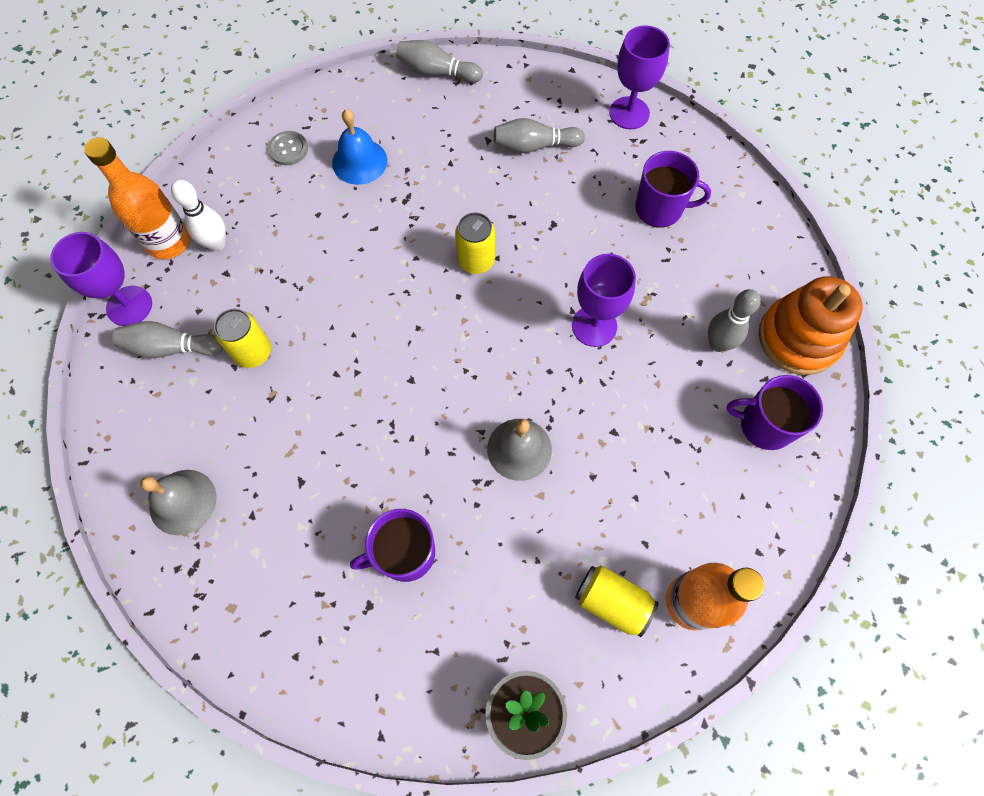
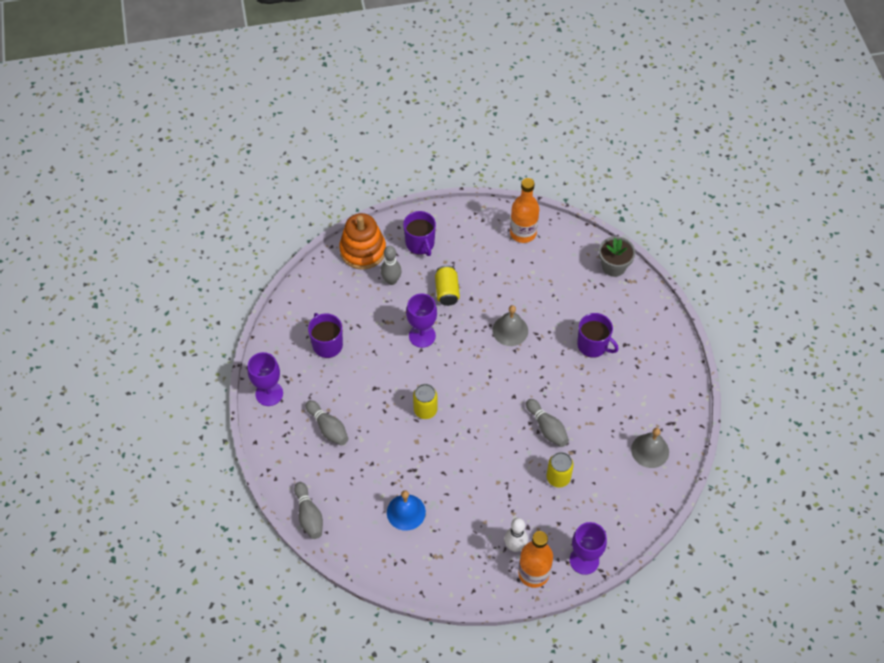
camera: 125 degrees left, 10 degrees down
(171, 347) = (587, 519): grey bowling pin -> grey bowling pin (547, 428)
(288, 149) = (426, 558): grey button -> none
(612, 602) = (547, 259): yellow can -> yellow can (447, 291)

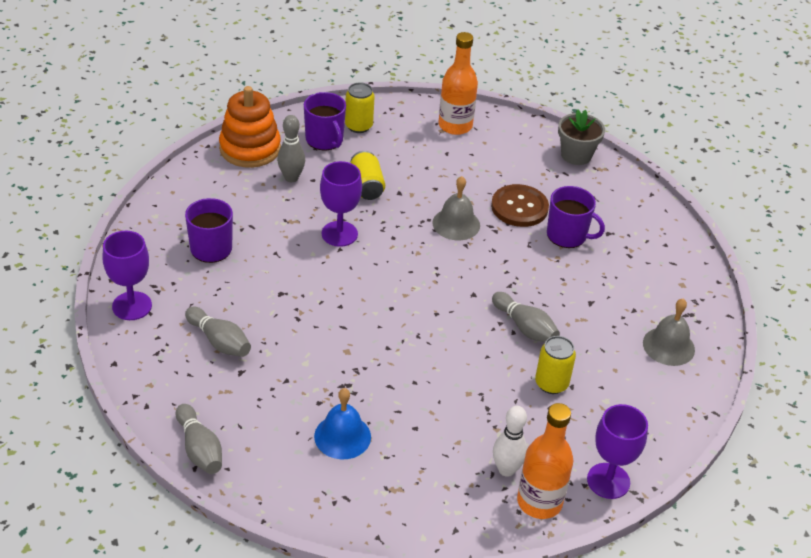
camera: 10 degrees left, 15 degrees down
(425, 410) = (354, 315): yellow can -> yellow can (358, 126)
(560, 316) = (519, 207): none -> brown button

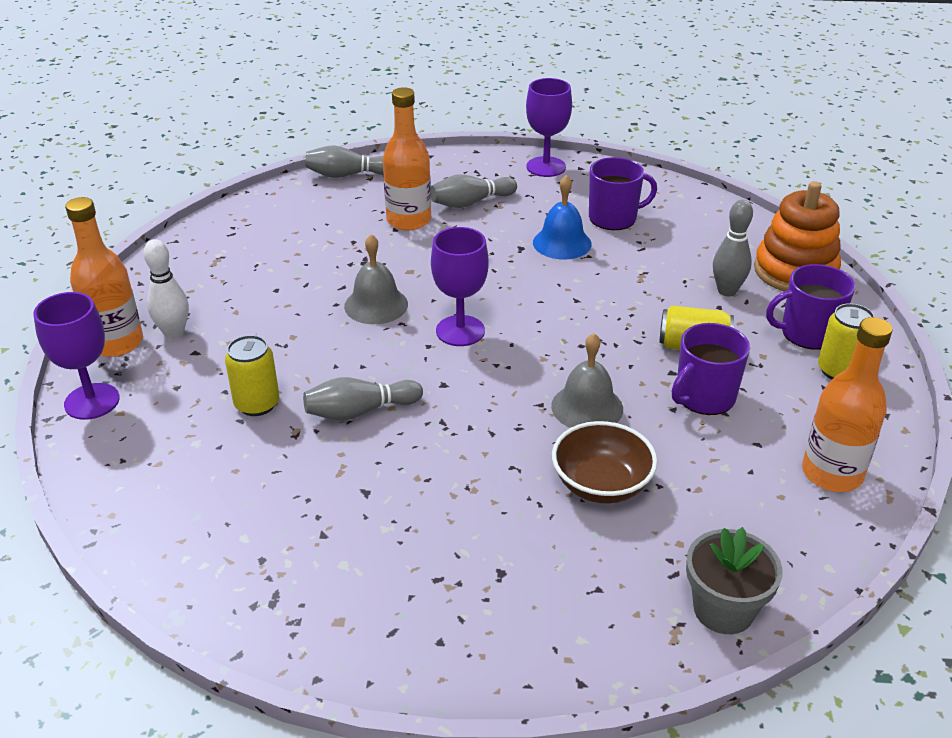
camera: 115 degrees right, 5 degrees down
(268, 375) = (408, 220): none -> orange bottle
(339, 234) = (604, 305): purple goblet -> purple goblet (460, 331)
(342, 436) = (301, 245): blue bell -> blue bell (562, 243)
(519, 207) = (601, 484): brown button -> brown bowl
(567, 235) = (516, 518): purple mug -> purple mug (704, 397)
(668, 346) = (233, 544): grey bell -> grey bell (376, 305)

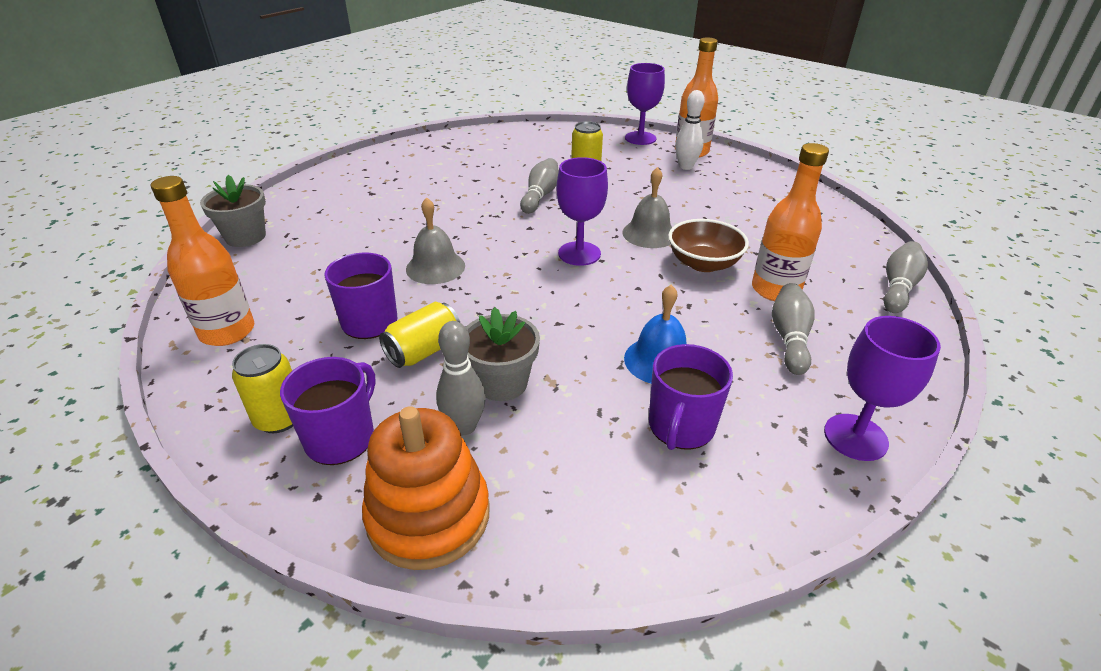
camera: 125 degrees right, 0 degrees up
(601, 484) = (371, 242): brown bowl -> brown bowl (703, 263)
(672, 295) = (502, 383): none -> grey flower pot

